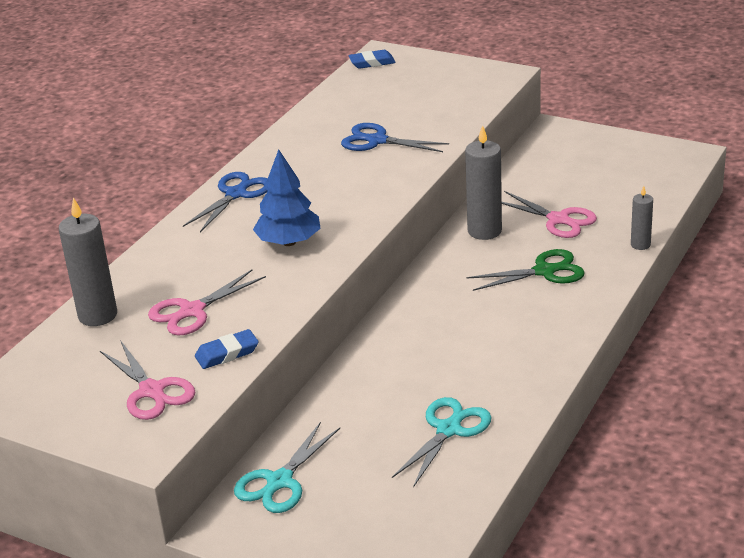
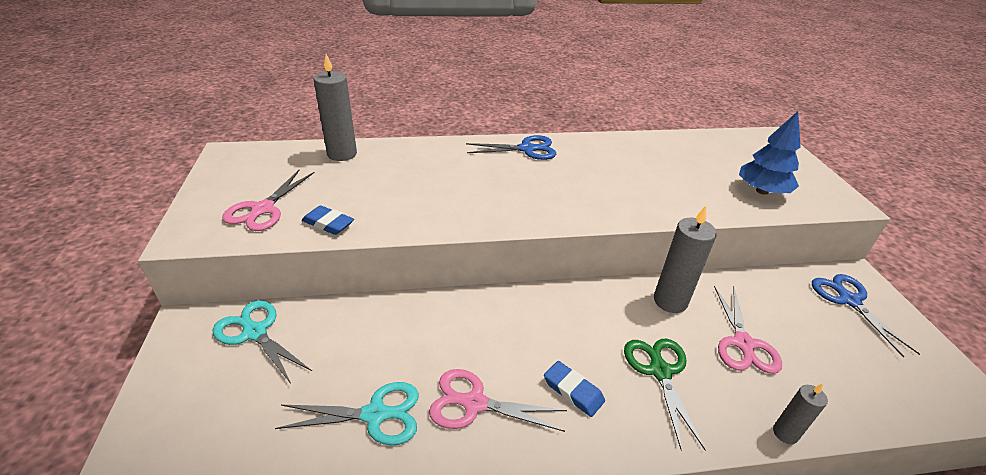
camera: 50 degrees right, 5 degrees up
(192, 311) = (372, 187): pink scissors -> pink scissors (474, 403)
(280, 481) = (255, 332): turquoise scissors -> turquoise scissors turned 45 degrees clockwise
(289, 242) = (492, 193): blue tree -> blue tree (762, 191)
(372, 62) = (753, 137): blue eraser -> blue eraser (573, 391)
(377, 141) = (665, 179): blue scissors -> blue scissors (849, 300)
(544, 271) = (660, 371): green scissors -> green scissors turned 135 degrees counterclockwise

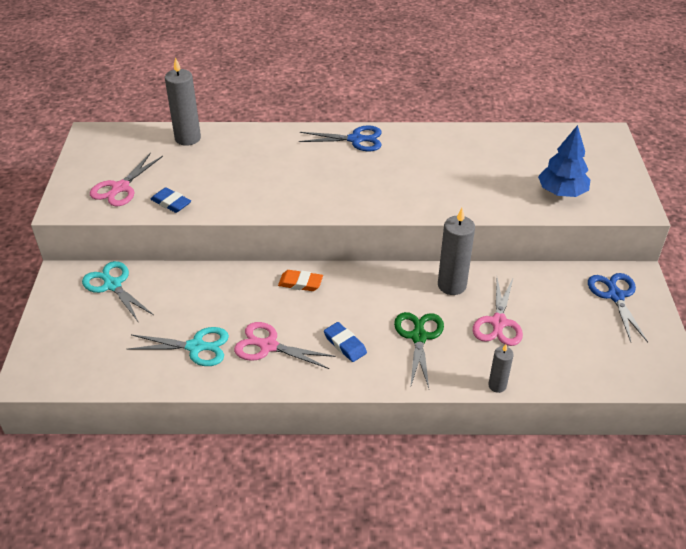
camera: 10 degrees right, 5 degrees up
(495, 311) = (300, 283): none -> orange eraser

